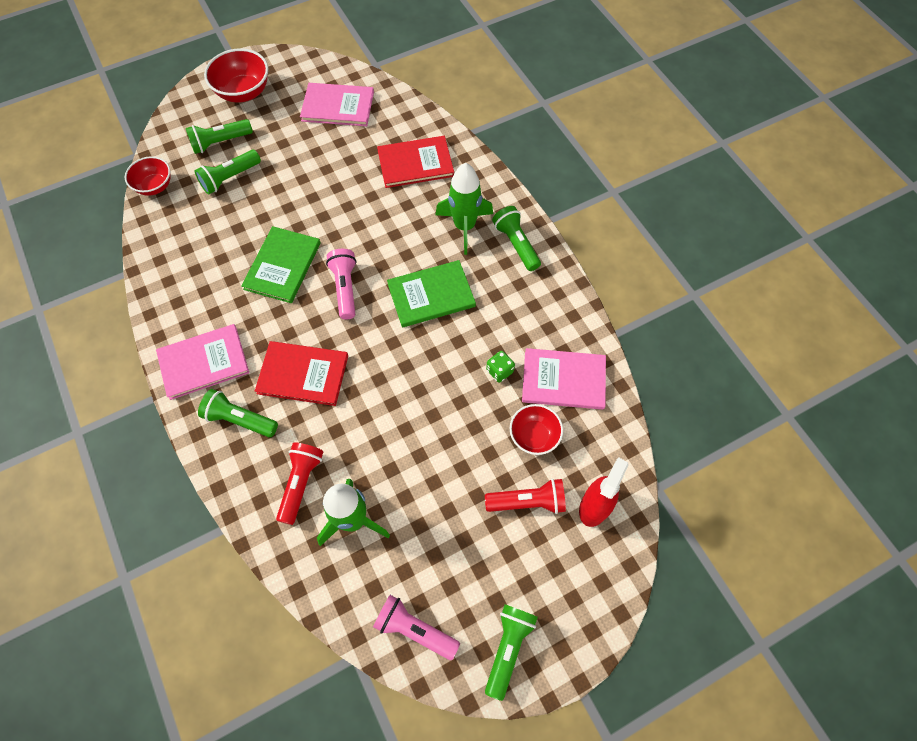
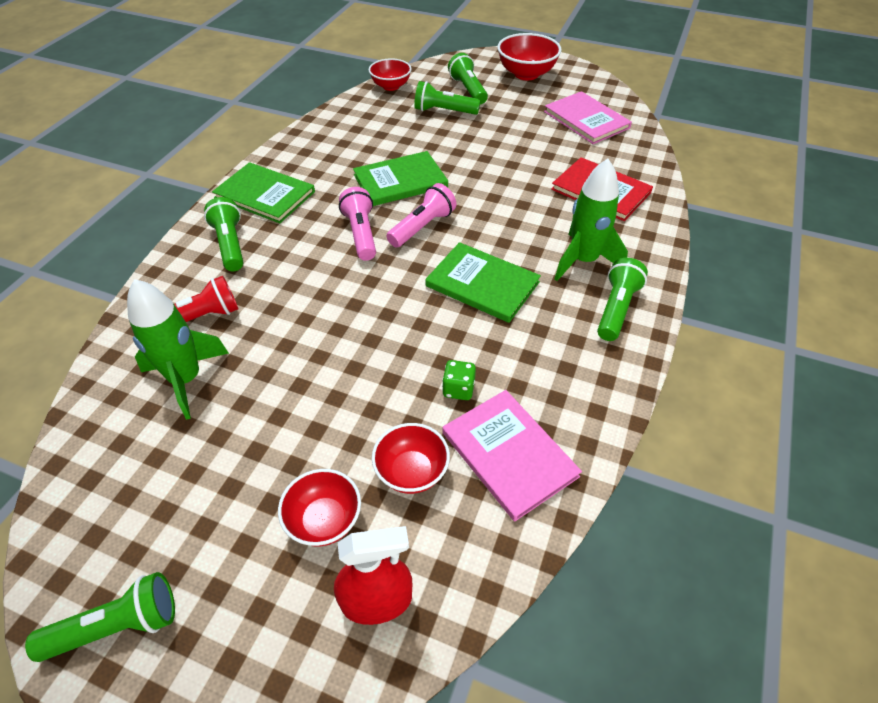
camera: 50 degrees right, 15 degrees down
(204, 363) = (265, 195): pink book -> green book
(220, 142) = (468, 90): green flashlight -> green flashlight turned 45 degrees clockwise
(303, 374) = (309, 254): red book -> none
(414, 629) = (91, 510): pink flashlight -> pink flashlight (361, 234)
(527, 502) = (324, 520): red flashlight -> red bowl

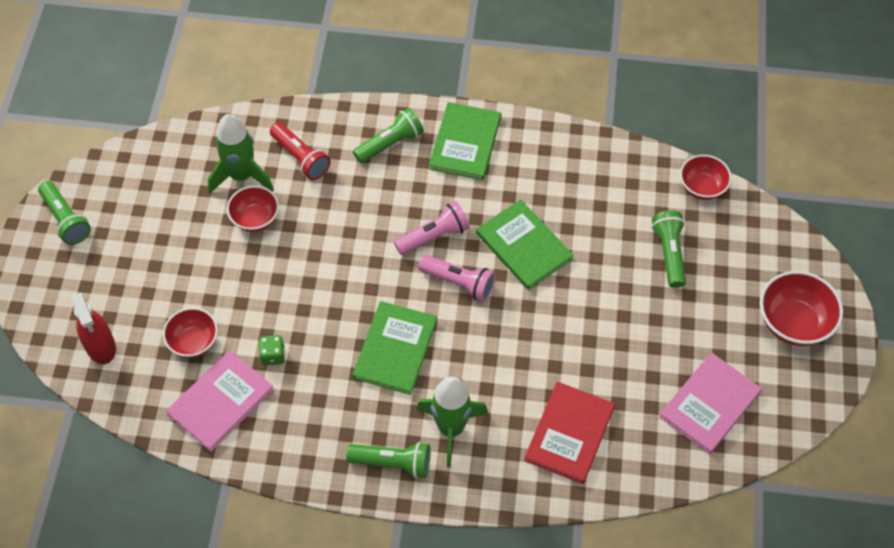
camera: 75 degrees right, 10 degrees up
(324, 520) = (148, 300): red bowl -> red bowl (255, 219)
(468, 90) = (727, 267): green flashlight -> none

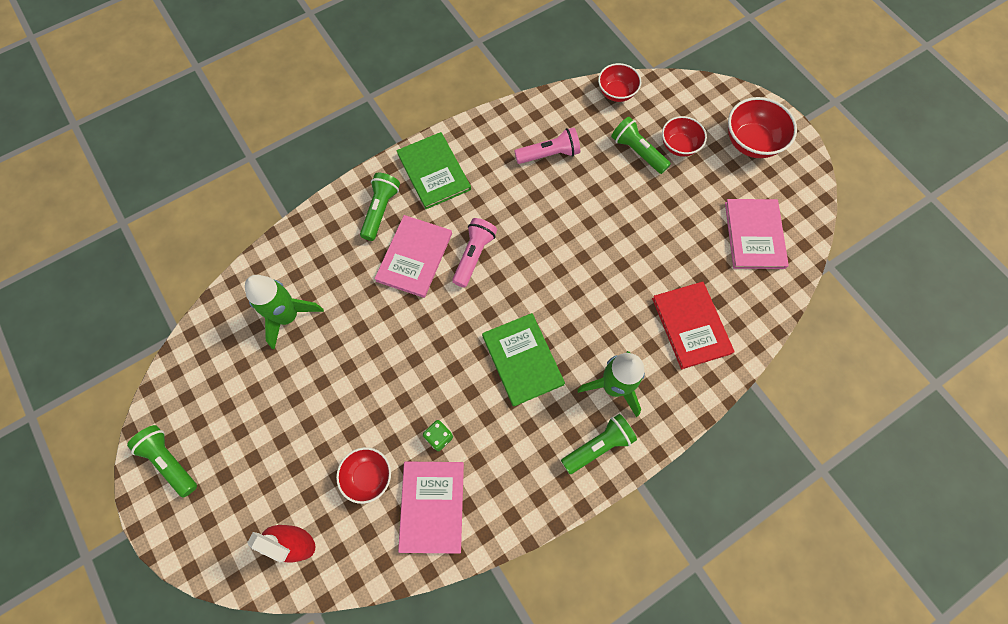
camera: 40 degrees left, 10 degrees up
(66, 220) = (170, 461): green flashlight -> green flashlight turned 150 degrees counterclockwise
(255, 219) = (329, 342): red bowl -> red bowl (679, 146)
(301, 158) = (322, 269): red flashlight -> none
(383, 201) = (414, 257): none -> pink book
(459, 283) = (522, 276): pink flashlight -> pink flashlight (549, 154)
(524, 246) = (541, 216): green book -> none

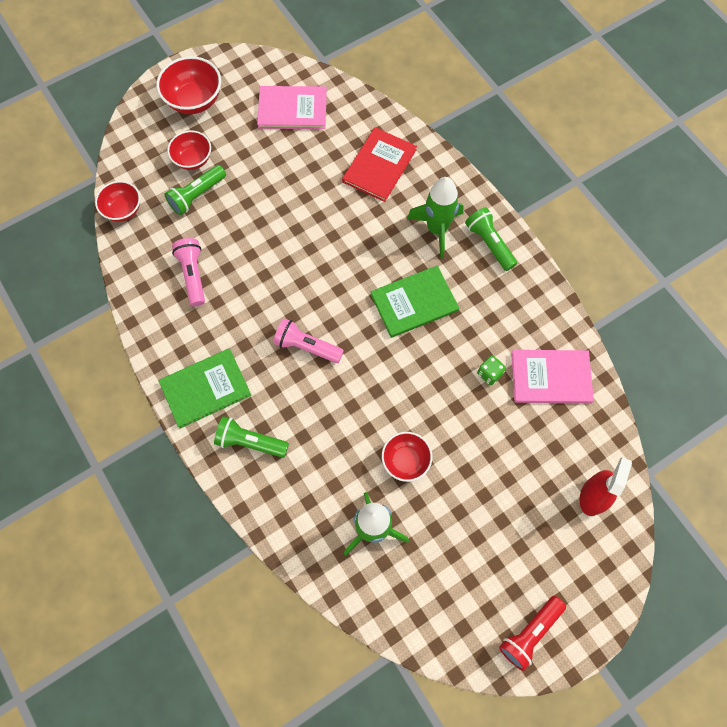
camera: 90 degrees left, 0 degrees up
(170, 461) = (530, 633): green flashlight -> red flashlight
(368, 476) = (529, 434): red bowl -> red bowl (405, 460)
(414, 257) = (306, 404): pink book -> none
(691, 325) = (379, 166): red book -> red book turned 45 degrees counterclockwise

